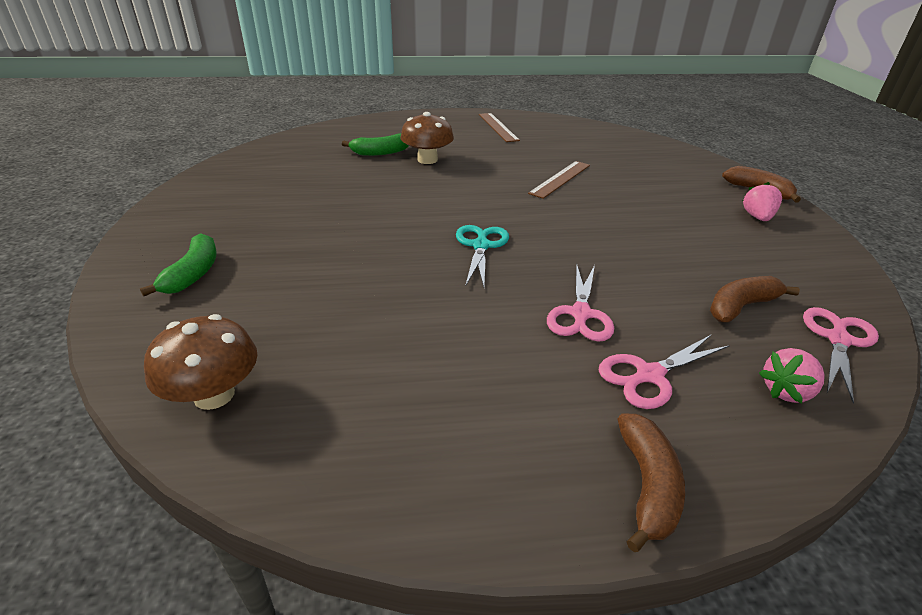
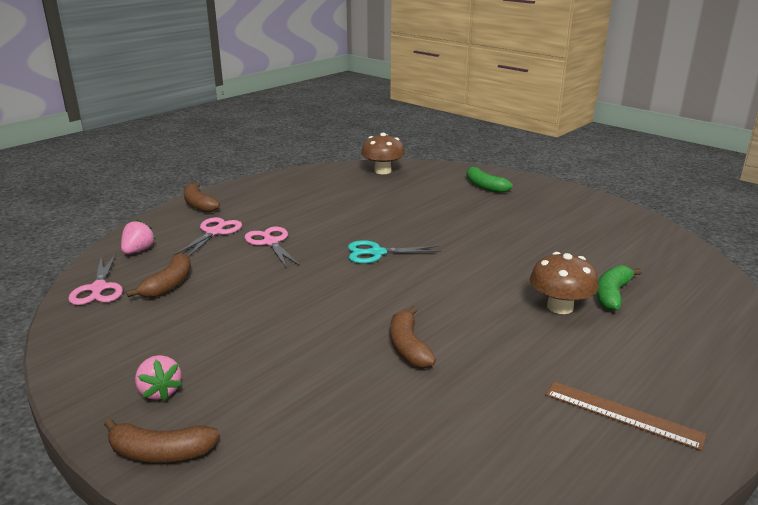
camera: 140 degrees right, 10 degrees down
(481, 246) = (377, 253): turquoise scissors -> turquoise scissors turned 120 degrees clockwise
(560, 179) = (408, 347): brown ruler -> brown banana

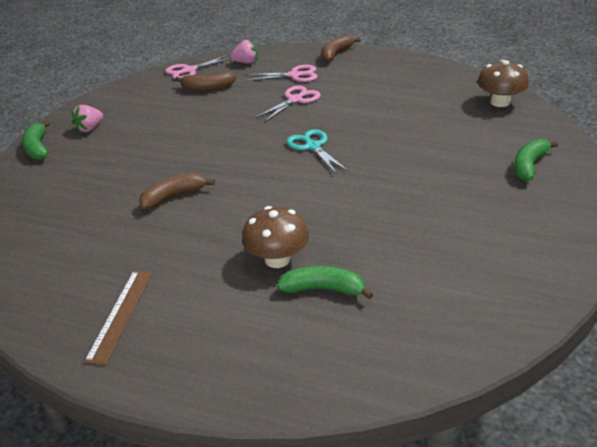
camera: 70 degrees right, 10 degrees up
(160, 452) = (38, 148): brown banana -> green banana

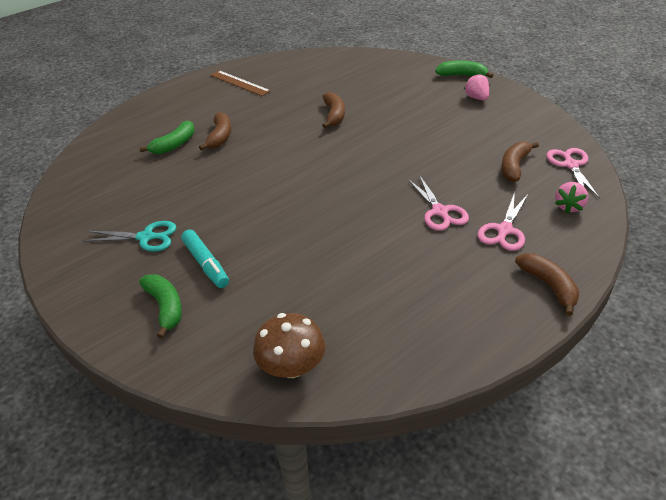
camera: 120 degrees right, 5 degrees up
(277, 259) = (220, 137): brown mushroom -> brown banana
(313, 147) = (337, 193): turquoise scissors -> turquoise scissors (146, 237)
(467, 170) = (206, 264): none -> turquoise marker

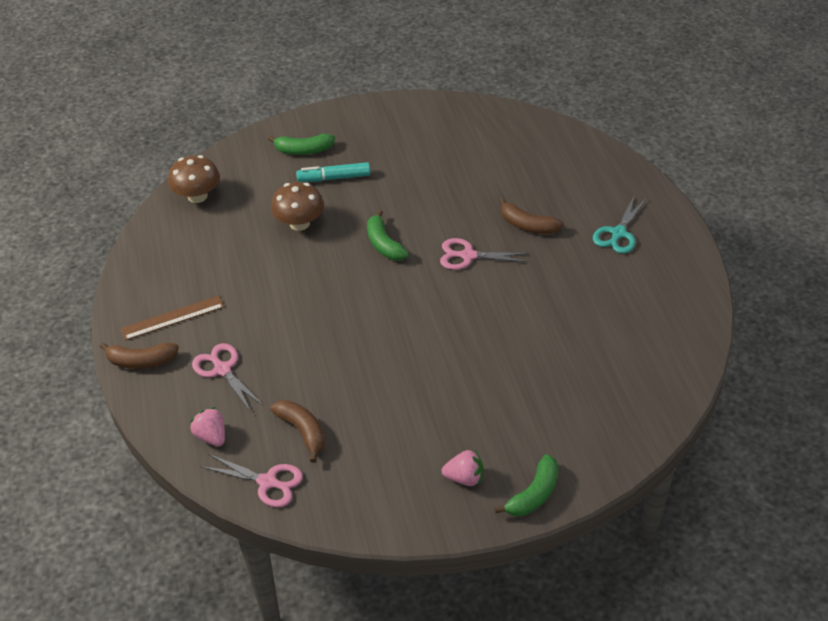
camera: 115 degrees right, 5 degrees up
(146, 237) = (394, 152): turquoise scissors -> turquoise scissors (618, 233)
(174, 145) = (534, 191): green banana -> green banana (384, 244)
(239, 83) = (649, 268): brown ruler -> brown ruler (172, 318)
(290, 260) = (299, 223): none -> brown mushroom
(334, 115) = (512, 325): brown banana -> none
(440, 211) = (282, 338): pink scissors -> pink scissors (468, 256)

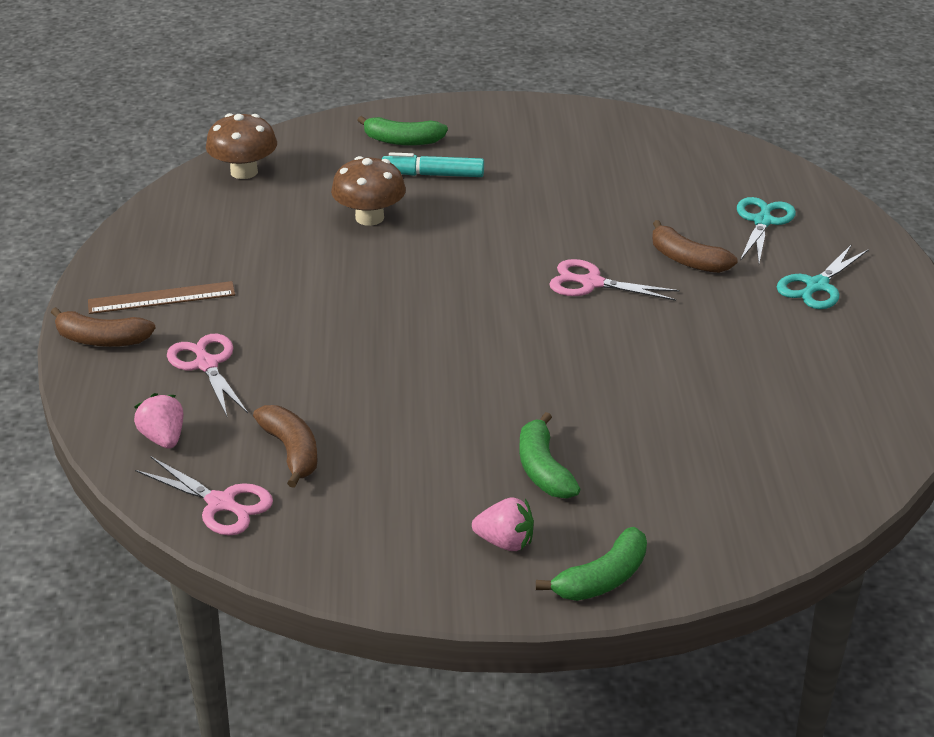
camera: 10 degrees right, 10 degrees down
(384, 244) = (477, 255): green banana -> green banana (543, 469)
(571, 184) = (762, 222): none -> turquoise scissors

